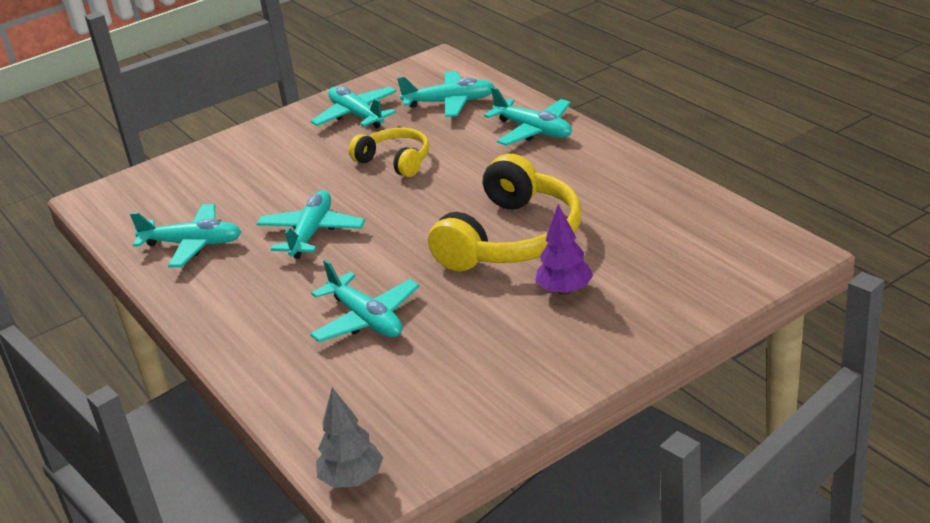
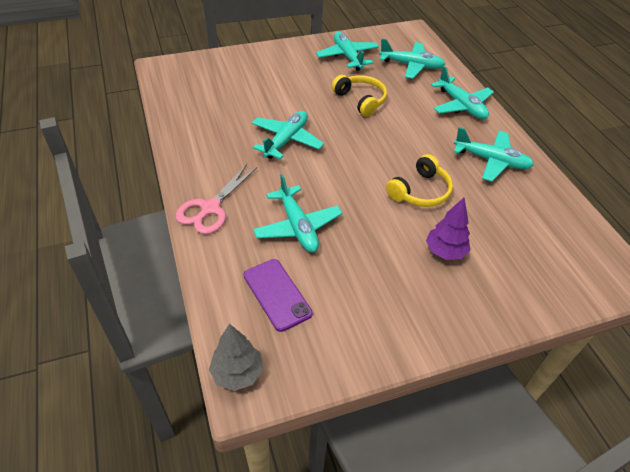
camera: 10 degrees right, 15 degrees up
(193, 244) = (207, 123): turquoise plane -> turquoise plane (491, 161)
(241, 333) = (210, 208): none -> pink scissors
(369, 393) = (277, 294): none -> purple phone
(511, 238) = (420, 191): yellow headphones -> yellow headphones, size x0.57

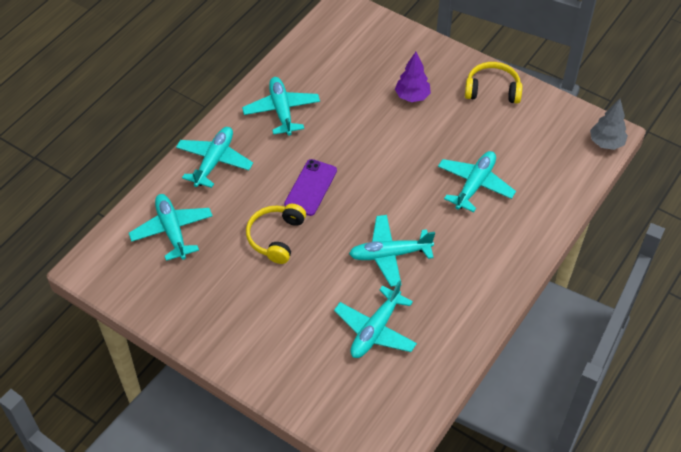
camera: 125 degrees left, 5 degrees up
(210, 208) = (515, 248): pink scissors -> none
(277, 294) = (539, 159): purple phone -> purple phone (310, 187)
(347, 56) = (202, 294): turquoise plane -> turquoise plane (375, 330)
(420, 191) = (364, 136): yellow headphones -> yellow headphones (492, 90)

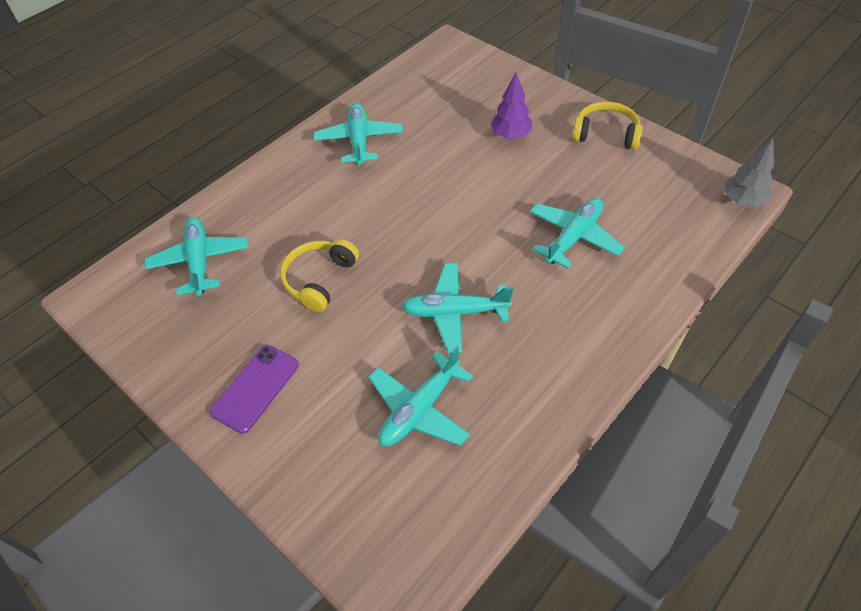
camera: 10 degrees right, 0 degrees up
(214, 161) = (270, 188): turquoise plane -> none
(310, 187) = (374, 225): purple phone -> purple phone (255, 388)

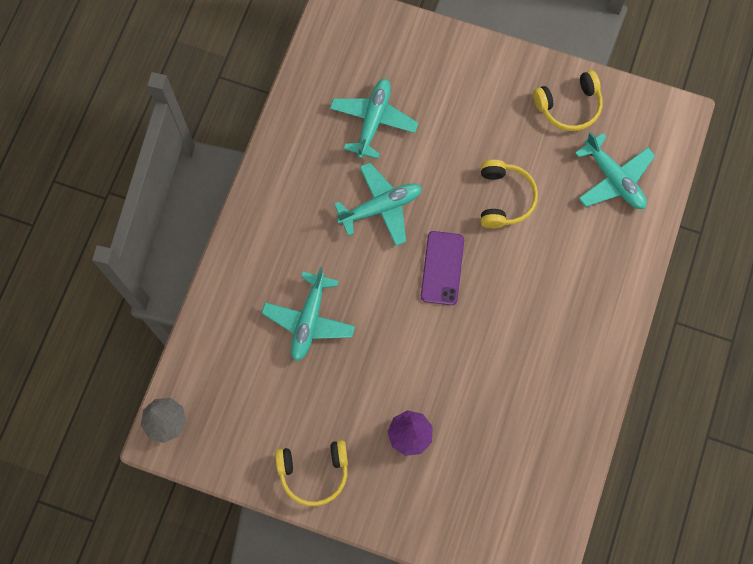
camera: 155 degrees right, 20 degrees up
(188, 345) = (569, 106): none -> yellow headphones
(255, 388) = (497, 93): purple phone -> purple phone (442, 268)
(359, 140) = (558, 371): turquoise plane -> none

